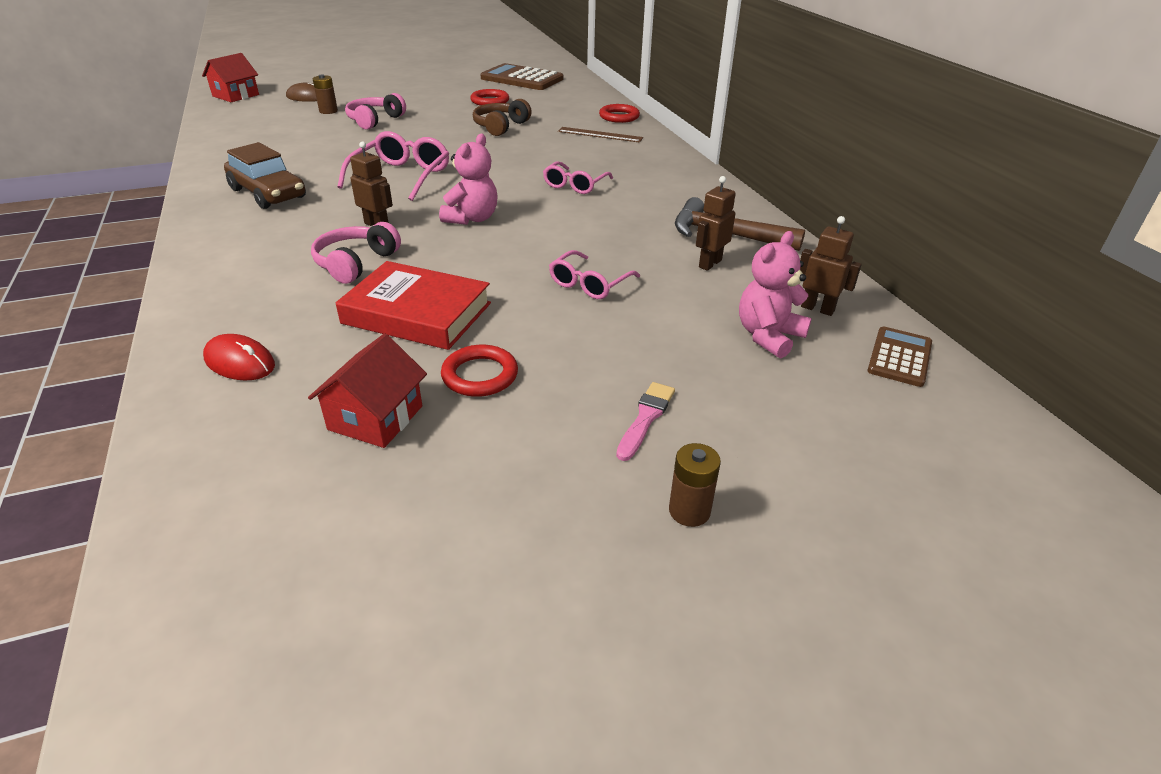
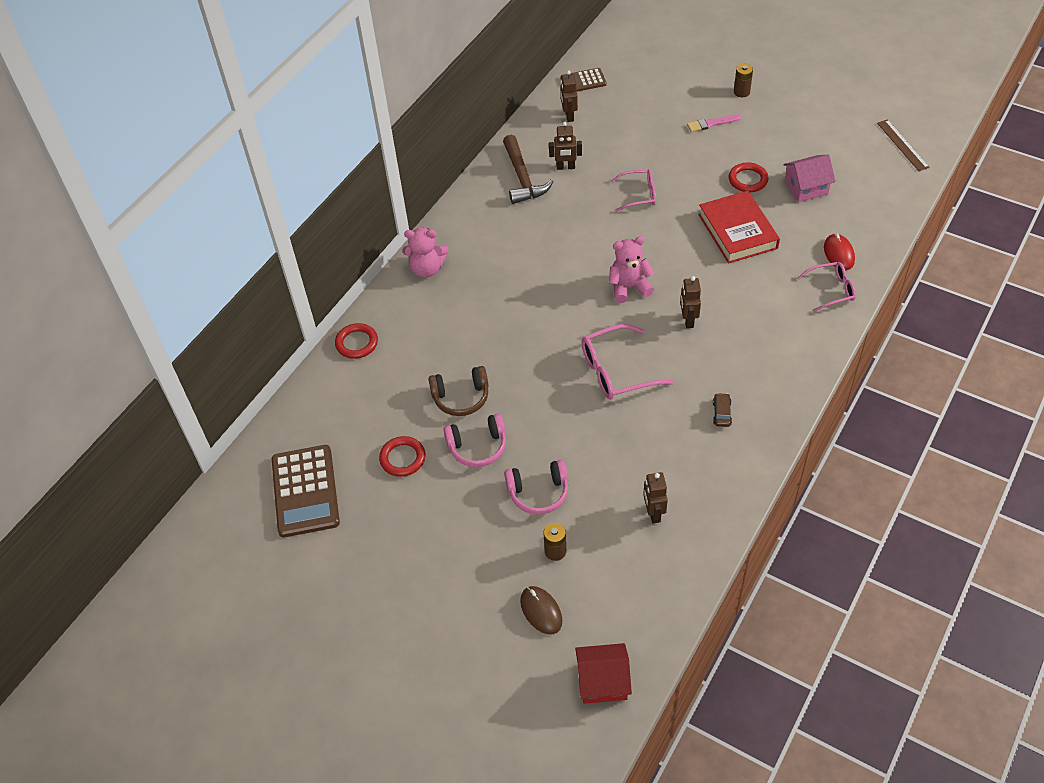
camera: 125 degrees left, 15 degrees up
(268, 193) = (721, 413): brown car -> brown car, size x0.44
(273, 141) = (653, 513): none -> brown robot
(355, 263) = (732, 290): pink headphones -> pink headphones (478, 447)
(375, 418) = (806, 187): red house -> pink house
(575, 185) = (527, 277): pink glasses -> pink glasses (831, 290)
(600, 135) = (414, 326): brown ruler -> brown ruler (902, 145)
(768, 336) = (612, 120): pink teddy bear -> pink teddy bear (427, 269)

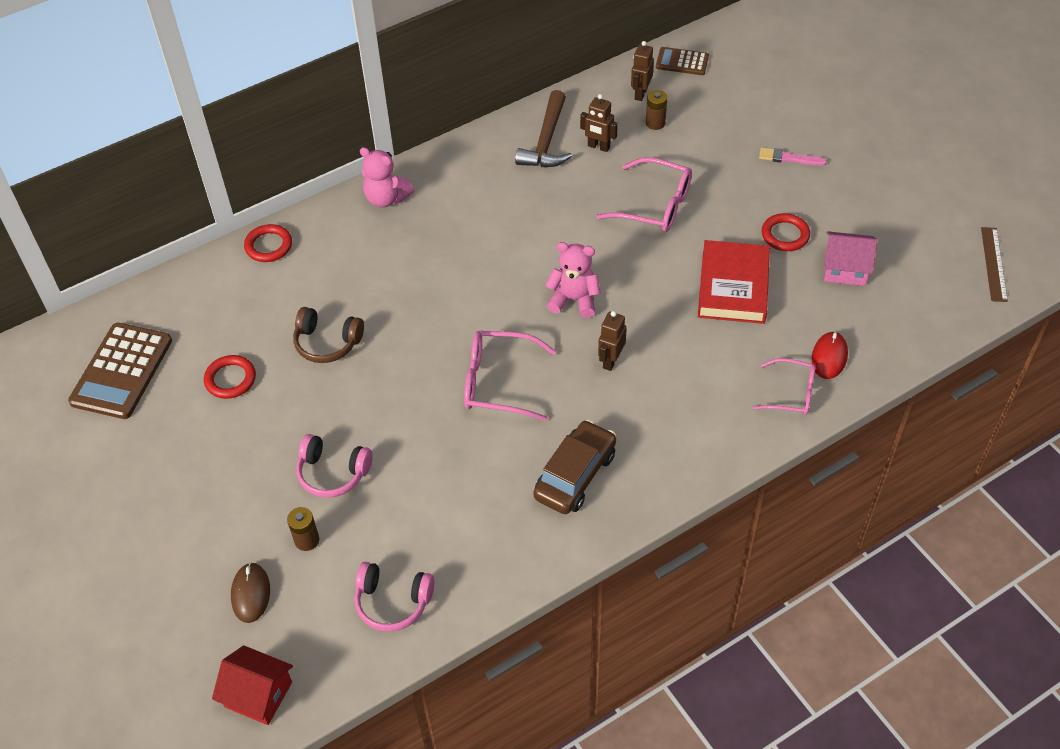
camera: 25 degrees right, 0 degrees up
(478, 447) = (308, 400): pink headphones -> pink headphones (393, 602)
(639, 194) = (655, 205): pink glasses -> pink glasses, size x1.55
(653, 513) = (430, 547): brown robot -> none
(721, 413) = (575, 475): brown car -> brown car, size x2.25
(741, 92) = (848, 135): brown battery -> brown battery (655, 123)

